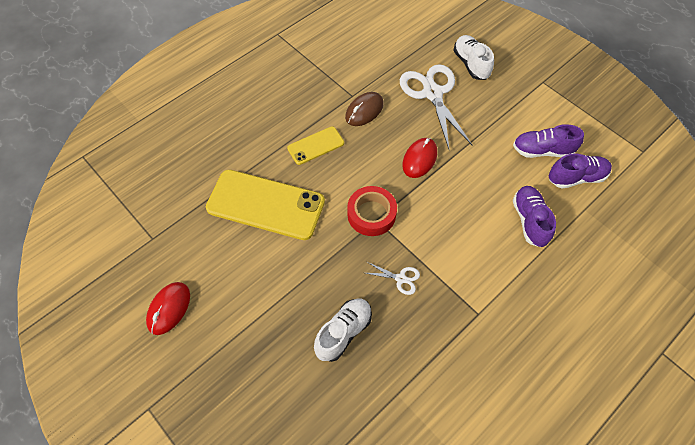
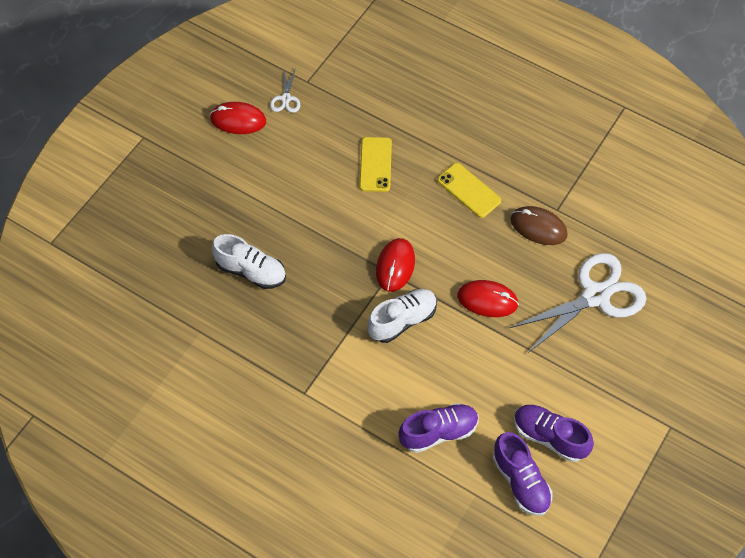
camera: 75 degrees right, 0 degrees up
(265, 205) = (375, 164): yellow phone -> yellow phone, size x0.51
(371, 214) = (395, 266): red tape -> red mouse
(400, 278) = (324, 310): white scissors -> white scissors (286, 99)
(471, 64) = (665, 333): white shoe -> white shoe (402, 320)
(542, 151) = (549, 437): purple shoe -> purple shoe turned 45 degrees counterclockwise

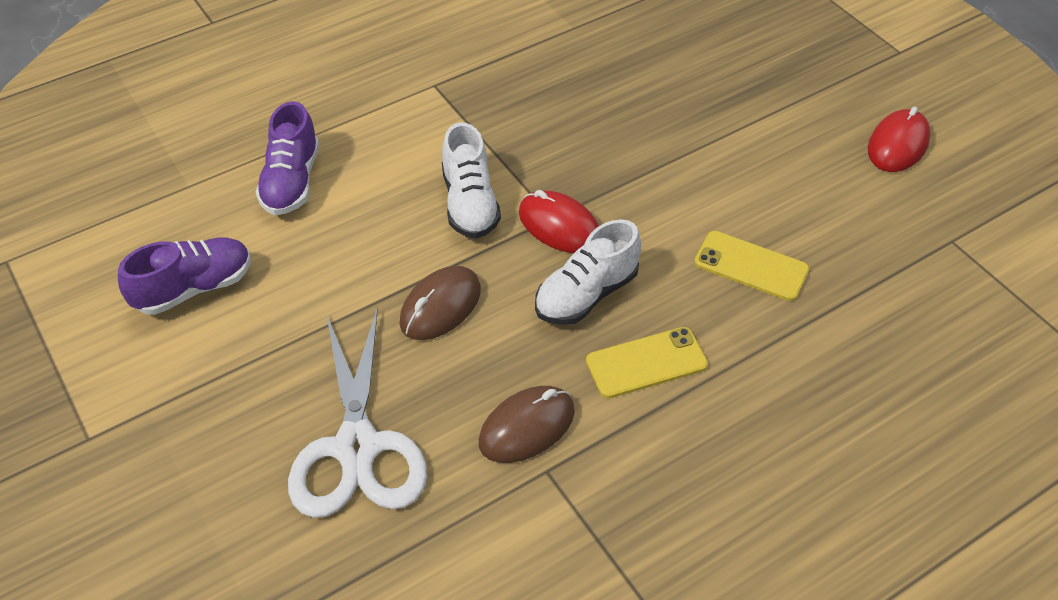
camera: 115 degrees right, 10 degrees down
(251, 271) = (633, 89): white shoe -> white shoe (586, 294)
(286, 99) = (923, 206): white scissors -> none
(487, 300) = (440, 306): red mouse -> brown mouse
(521, 481) = (165, 234): purple shoe -> none

